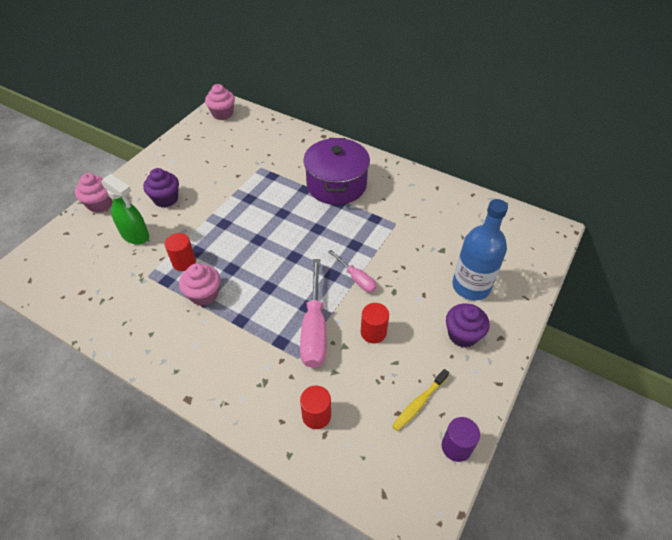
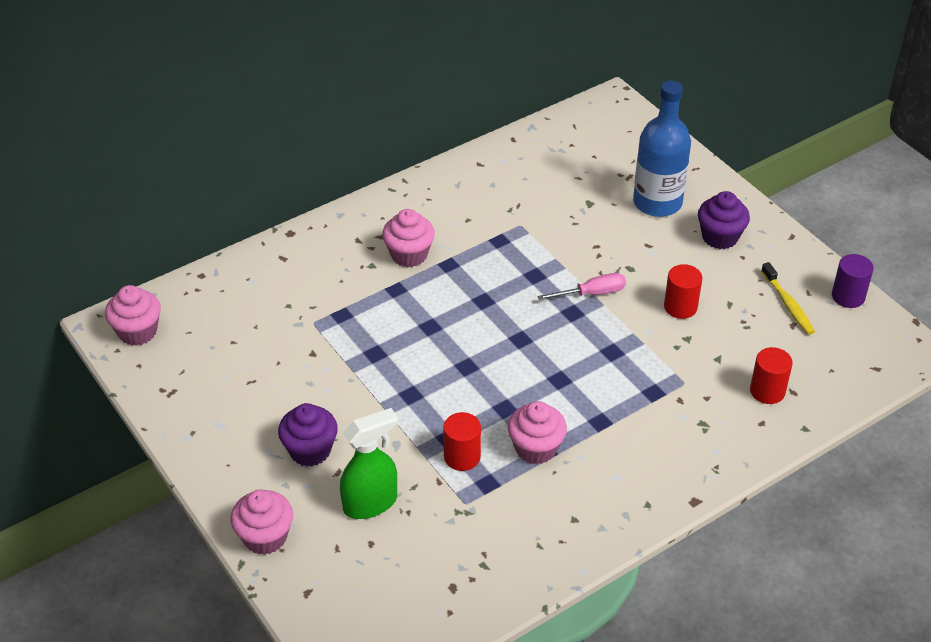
camera: 65 degrees left, 5 degrees down
(314, 329) = (649, 356): pink screwdriver -> none
(336, 185) = (409, 255): purple pot -> pink cupcake

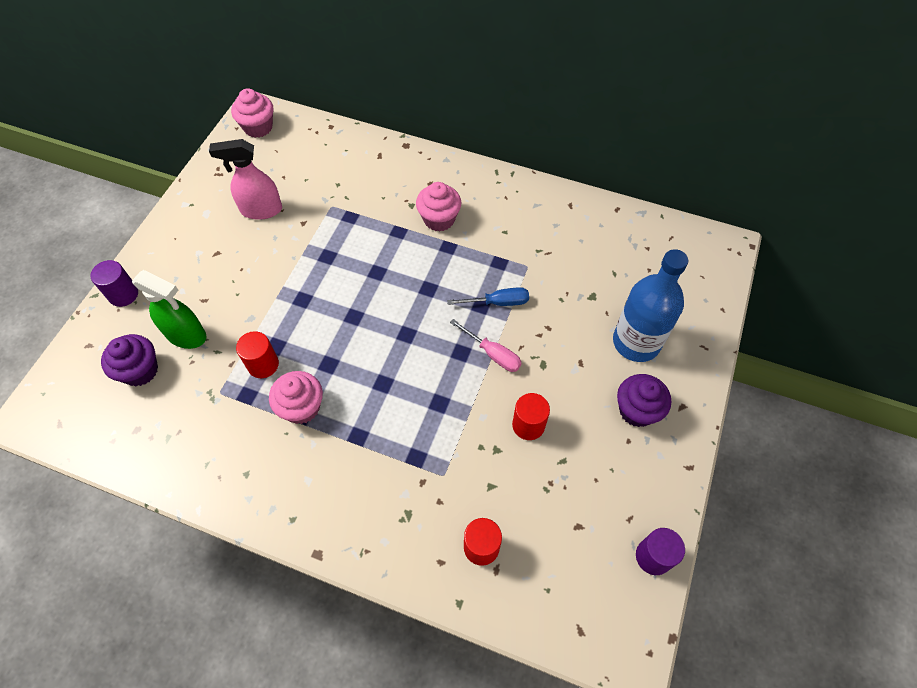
camera: 55 degrees right, 15 degrees up
(261, 378) = (261, 210): none -> pink spray bottle
(265, 537) = (123, 294): pink cupcake -> purple cylinder
(310, 450) = (213, 273): purple cupcake -> purple cupcake (140, 370)
(541, 263) = (498, 302): none -> blue screwdriver
(788, 304) = (600, 509): yellow toothbrush -> none

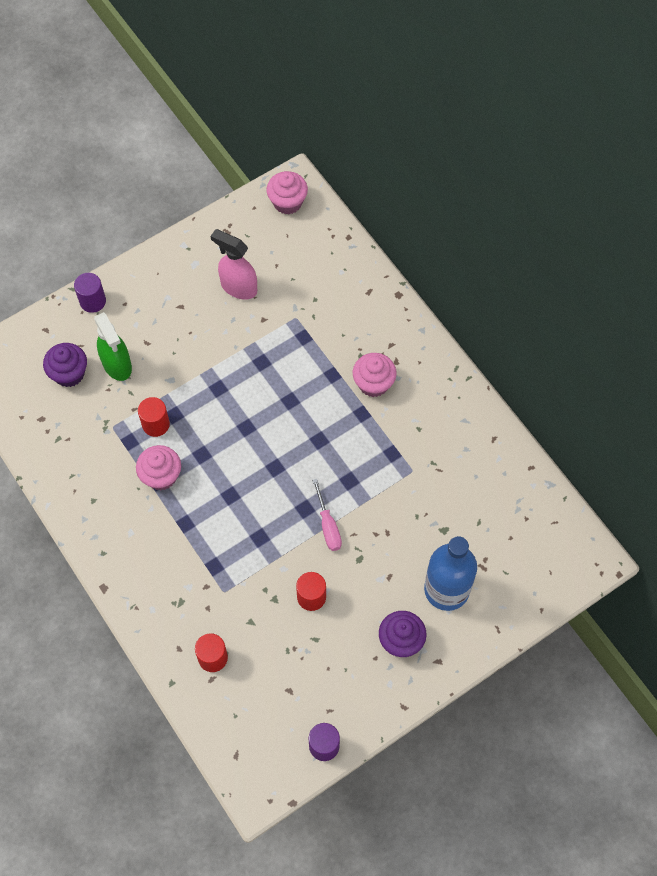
camera: 35 degrees right, 5 degrees up
(498, 302) = (364, 486): blue screwdriver -> none

